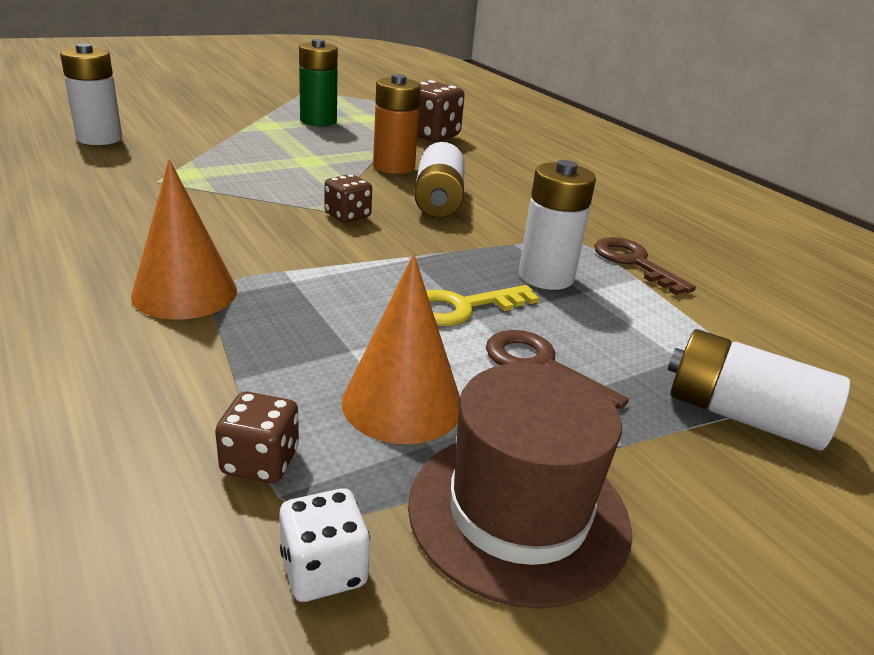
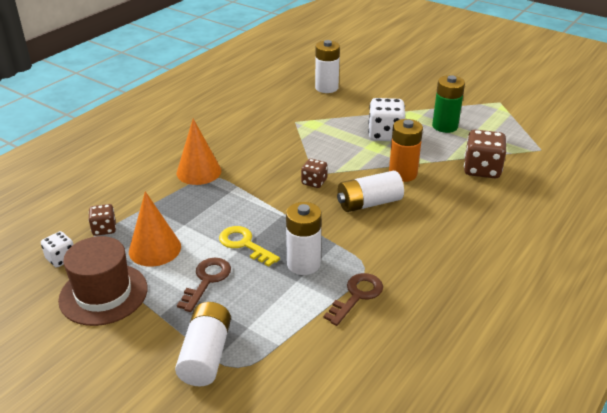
camera: 70 degrees right, 5 degrees up
(289, 148) = (385, 134): none -> white dice

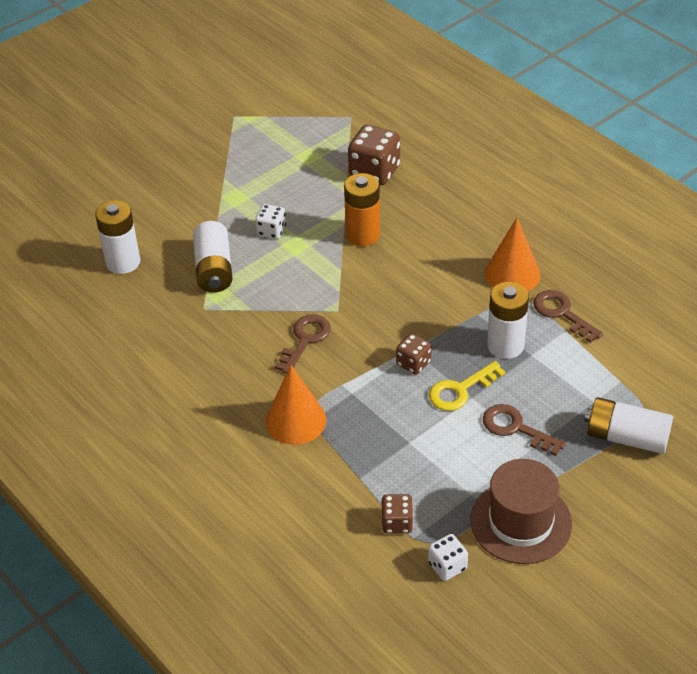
camera: 75 degrees left, 10 degrees up
(155, 249) = (449, 472): orange cone -> orange cone (512, 274)
(278, 164) = (305, 340): none -> brown key
(314, 182) = (355, 313): brown dice -> brown dice (413, 363)
(369, 203) = (411, 274): white battery -> white battery (214, 269)
(385, 134) = (271, 231): white dice -> white dice, size x0.57
(445, 126) = (272, 176): green battery -> none

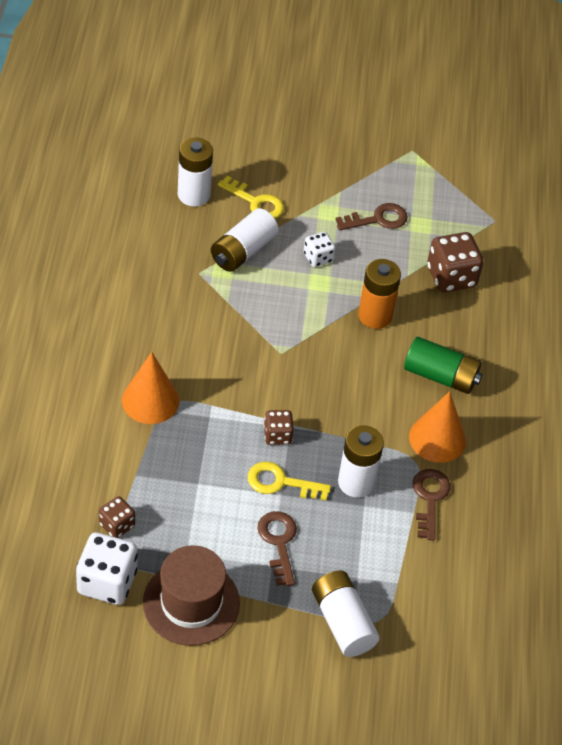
camera: 40 degrees right, 5 degrees up
(176, 231) = (256, 202): none -> yellow key
(305, 340) = (231, 353): brown key -> brown key (378, 219)
(447, 566) = (107, 582): white dice -> white dice, size x1.75
(457, 235) = (441, 376): none -> green battery

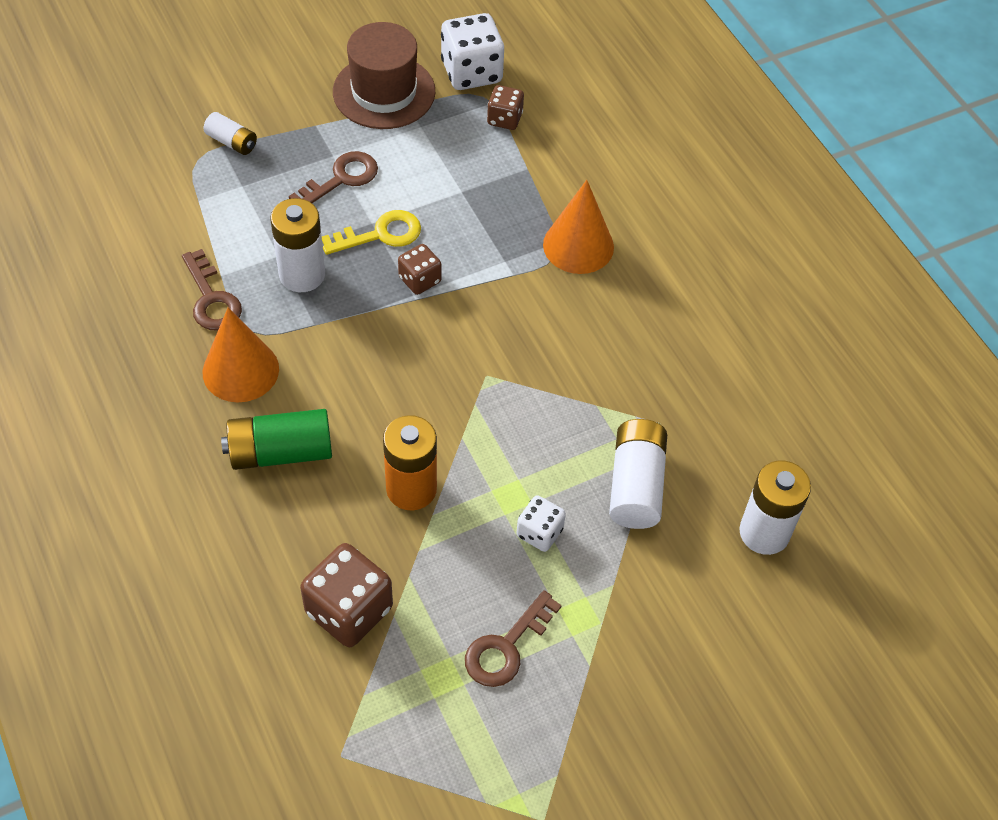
camera: 150 degrees right, 5 degrees up
(256, 202) = (681, 571): yellow key -> none
(278, 542) = (341, 179): brown key -> brown key turned 90 degrees counterclockwise
(342, 622) = (232, 142): white battery -> white battery, size x0.57

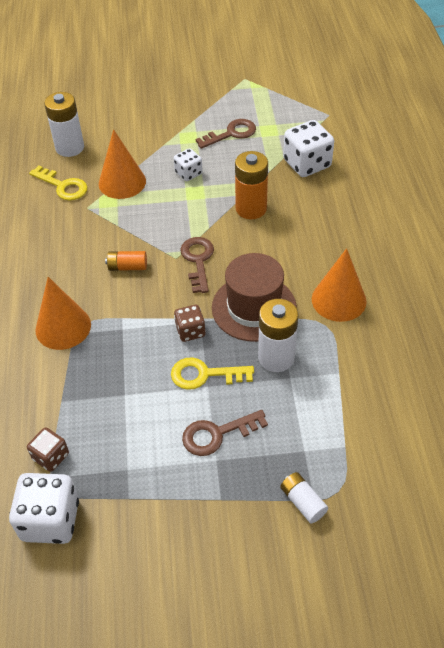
camera: 155 degrees left, 5 degrees down
(211, 299) = (349, 356): brown key -> brown key (198, 260)
(280, 452) = (324, 245): green battery -> none
(349, 610) = (307, 164): brown dice -> white dice
(384, 92) = (143, 521): brown hat -> brown hat (254, 308)
(545, 344) = (127, 267): none -> orange battery
(635, 485) = (122, 182): white battery -> orange cone
(721, 452) = (63, 186): none -> yellow key

